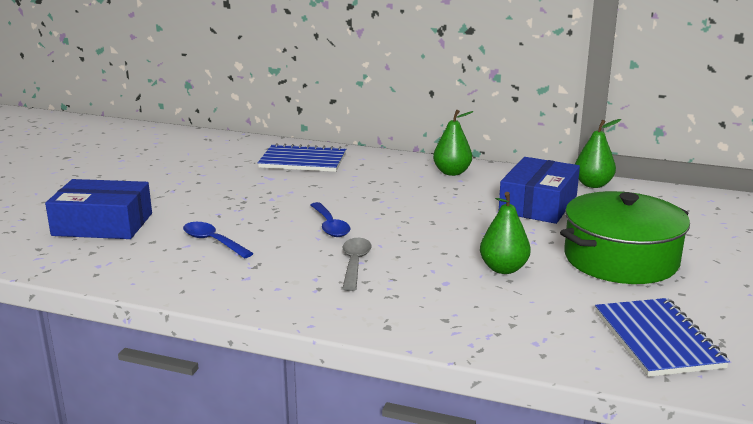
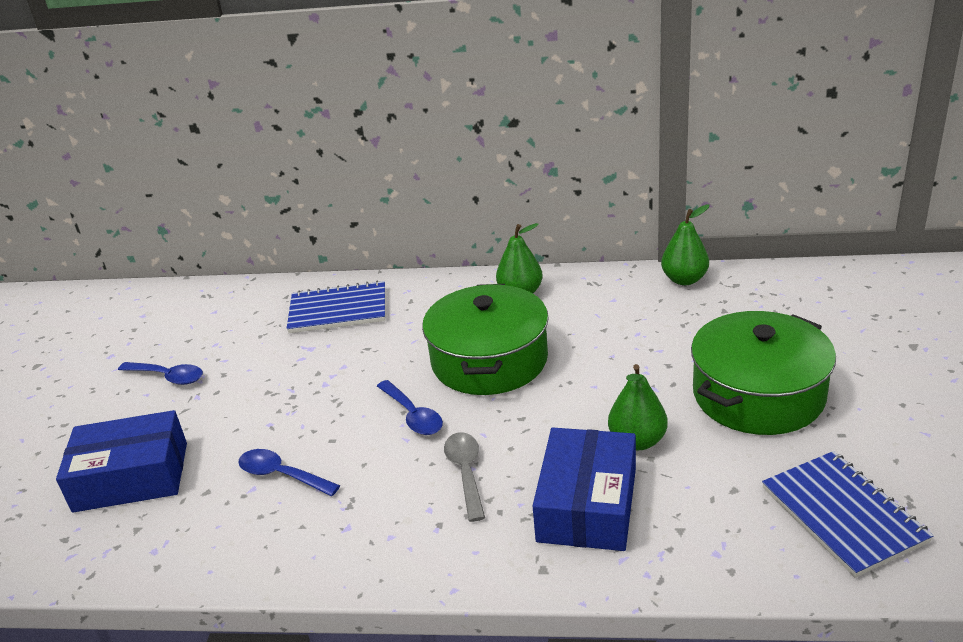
camera: 10 degrees left, 10 degrees up
(157, 177) = (168, 377): none -> blue spoon
(406, 205) = (489, 360): none -> green pot
(538, 204) = (636, 325): blue box -> blue box (587, 504)

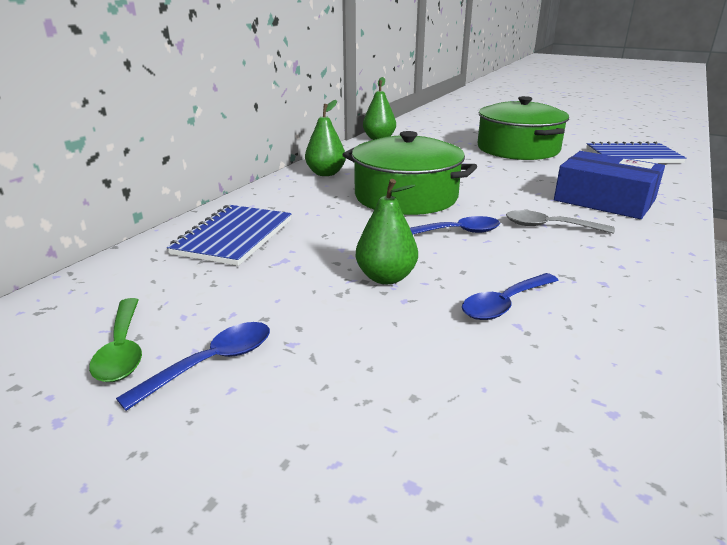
camera: 70 degrees left, 5 degrees down
(131, 476) = (436, 421): blue box -> none
(173, 342) = (122, 349): none -> green spoon
(637, 441) = (543, 178): green pear -> green pear (386, 277)

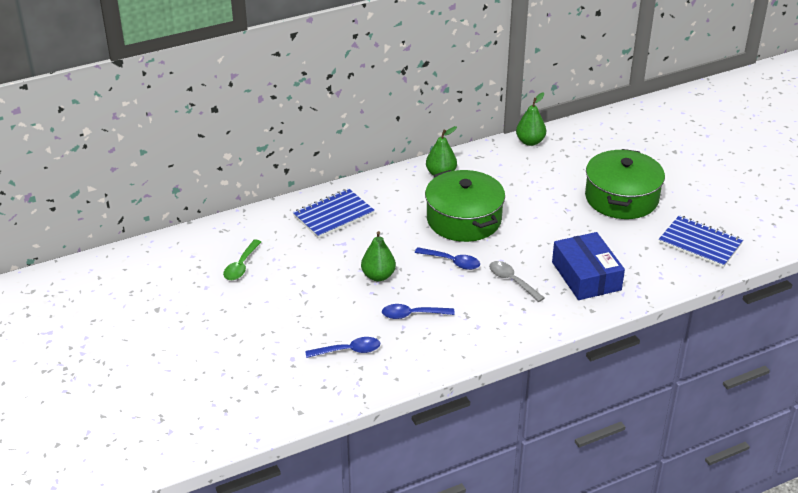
camera: 35 degrees right, 10 degrees up
(212, 363) = (268, 287): blue spoon -> blue spoon (348, 351)

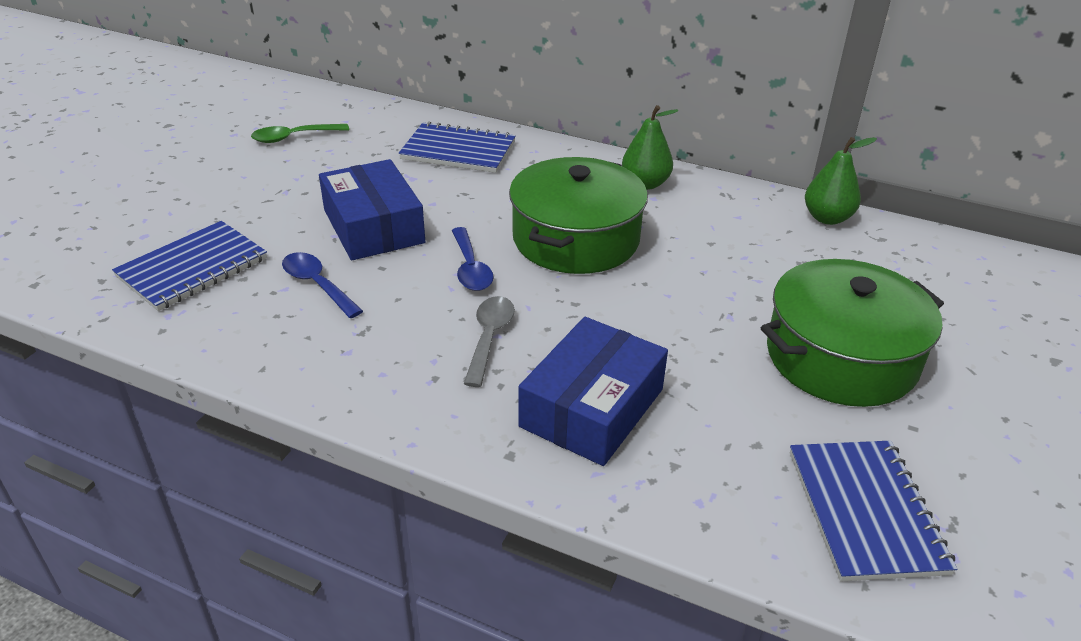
camera: 50 degrees right, 0 degrees up
(348, 351) = (193, 268): blue spoon -> blue notebook
(378, 276) = (373, 226): green pear -> blue box

